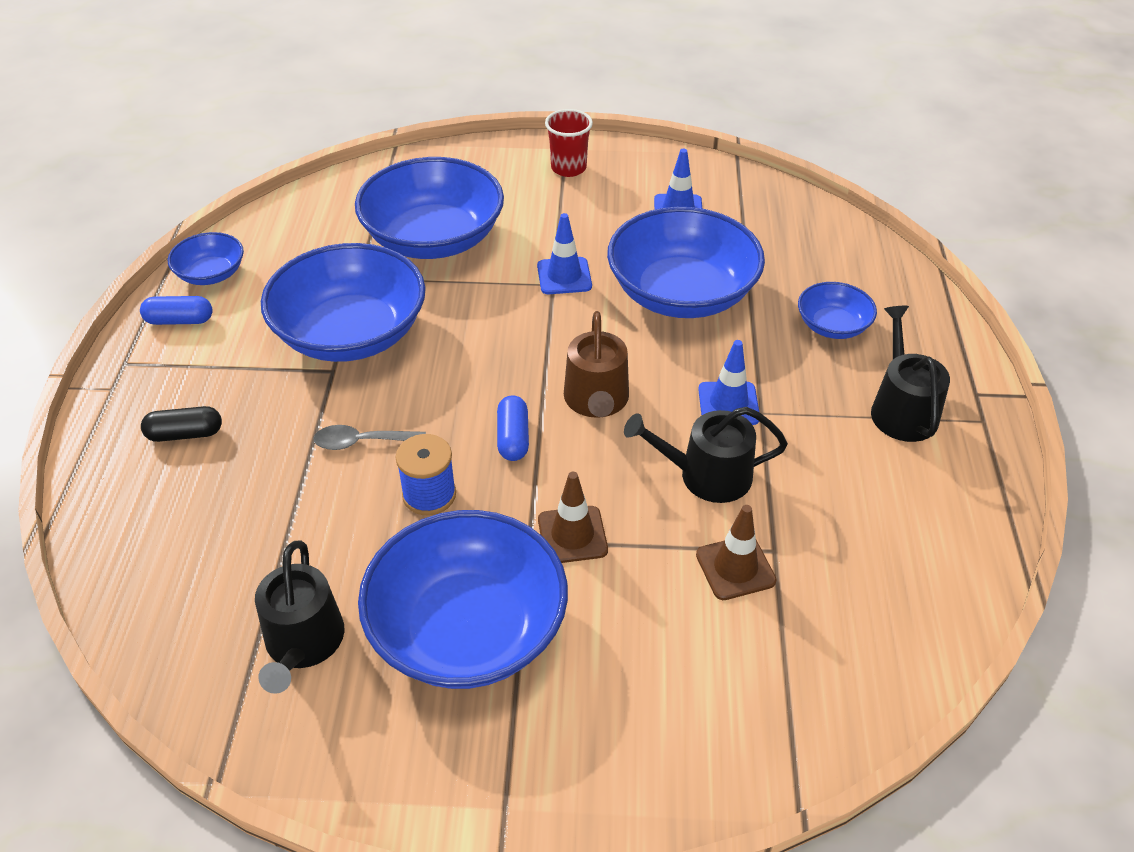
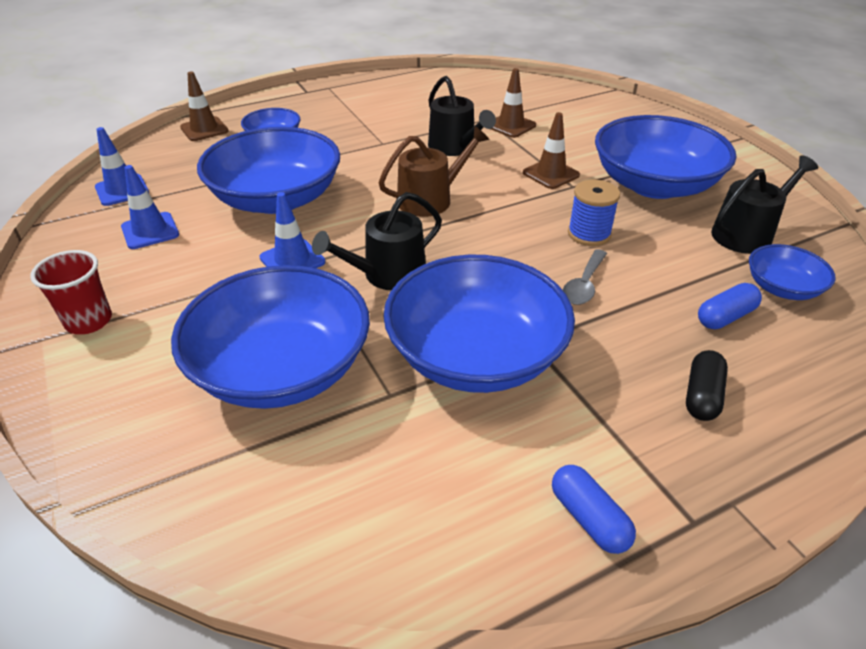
camera: 120 degrees left, 5 degrees down
(185, 434) = (702, 396): black capsule -> black capsule turned 60 degrees clockwise
(211, 274) = (488, 549): blue bowl -> blue bowl (782, 288)
(362, 442) = (584, 285): grey spoon -> grey spoon turned 60 degrees clockwise
(513, 438) = (501, 220): blue capsule -> blue capsule (725, 317)
(728, 404) = (385, 154): blue traffic cone -> blue traffic cone (122, 190)
(890, 279) = (204, 129): none -> brown traffic cone
(901, 409) = (339, 107): black watering can -> black watering can (387, 274)

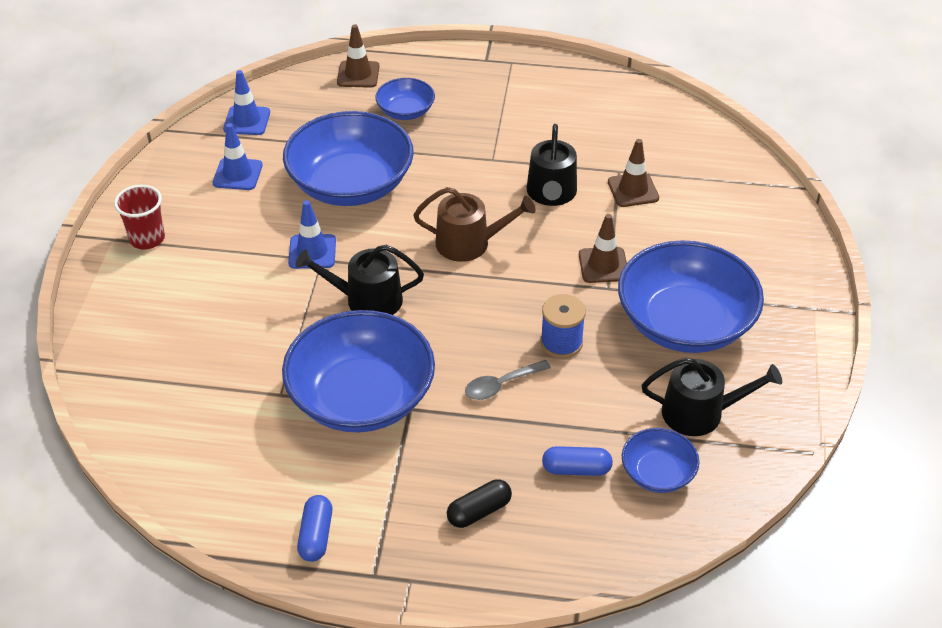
camera: 35 degrees right, 5 degrees up
(281, 368) = (232, 339): blue bowl -> none

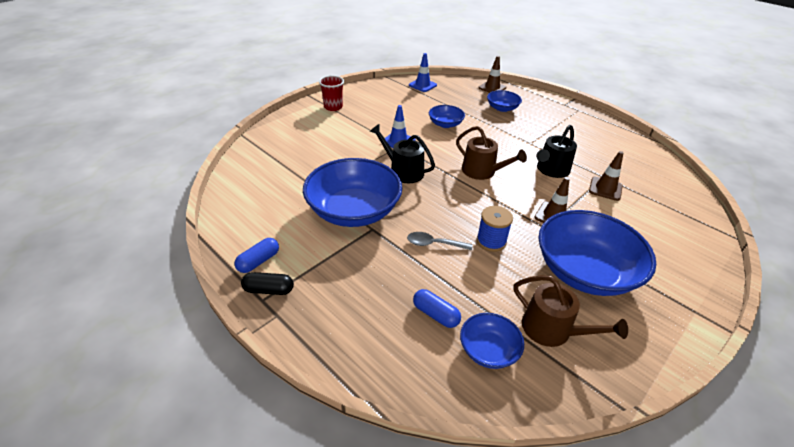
camera: 35 degrees right, 5 degrees down
(237, 174) = (397, 101): blue traffic cone -> none
(351, 184) = (445, 124): blue bowl -> blue bowl, size x0.49
(479, 511) = (354, 302): black capsule -> black capsule (269, 290)
(700, 413) = (552, 330): black watering can -> brown watering can

